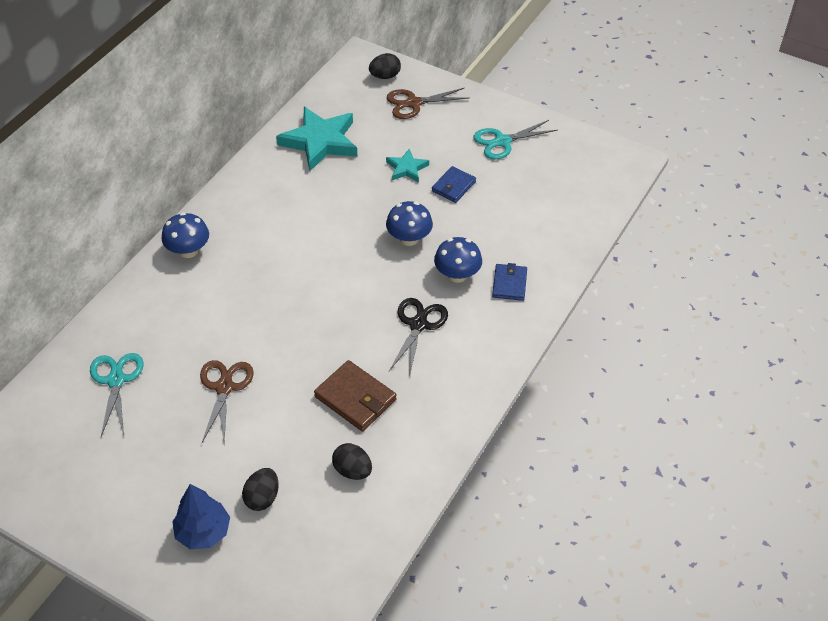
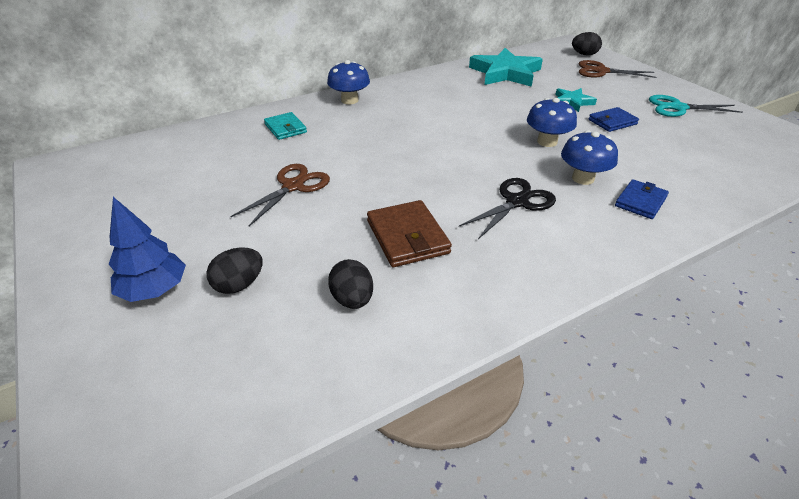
camera: 30 degrees right, 10 degrees down
(116, 380) = (215, 153): turquoise scissors -> none
(156, 318) = (285, 128): none -> turquoise wallet

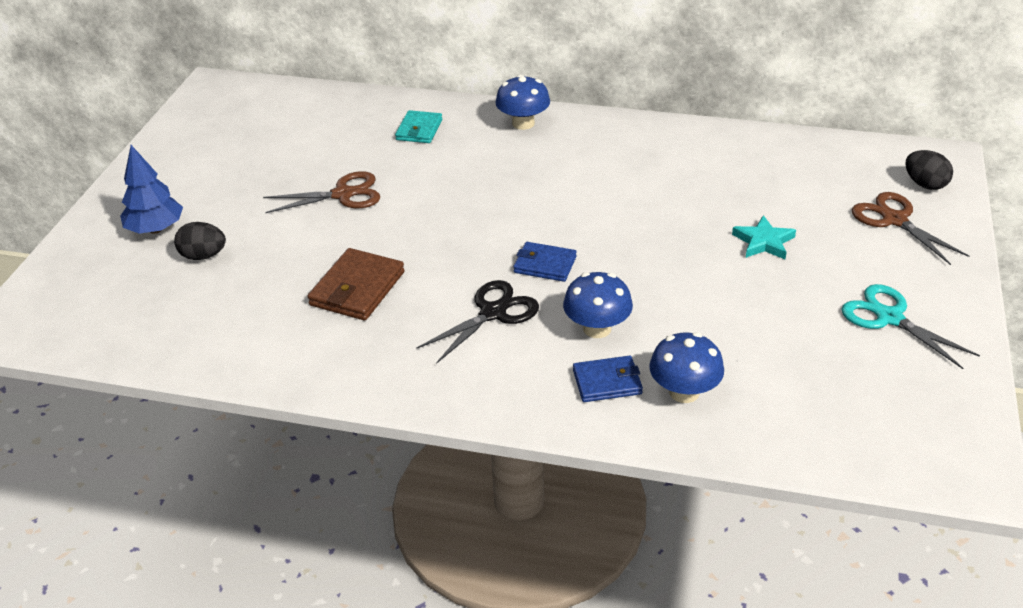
camera: 45 degrees right, 0 degrees up
(352, 299) = (252, 311): black egg -> none
(505, 73) = (757, 164): turquoise star -> none
(517, 202) = (493, 313): black scissors -> black scissors turned 45 degrees counterclockwise
(547, 142) = (637, 272): blue mushroom -> blue mushroom (684, 392)
(612, 122) = (760, 290): blue wallet -> blue wallet (545, 265)

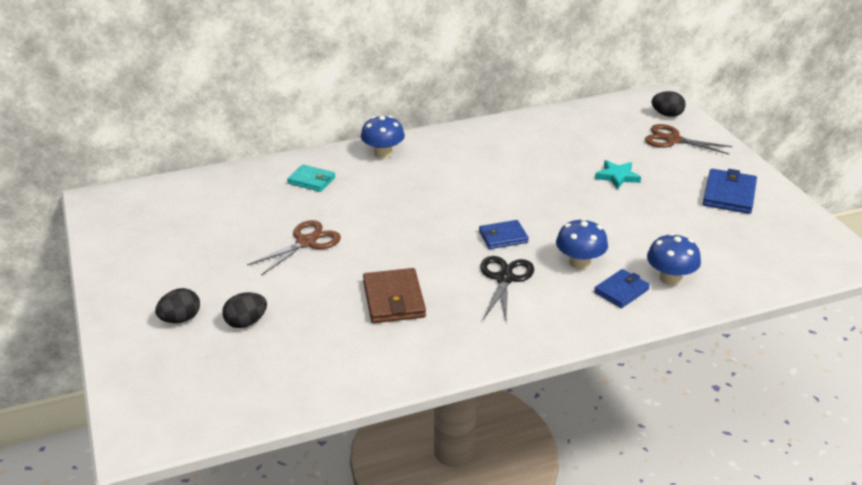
camera: 35 degrees left, 5 degrees down
(155, 229) = (180, 319): blue tree -> black egg
(419, 130) = (311, 180): turquoise wallet -> turquoise wallet turned 45 degrees counterclockwise
(889, 318) = (729, 194): turquoise scissors -> blue wallet

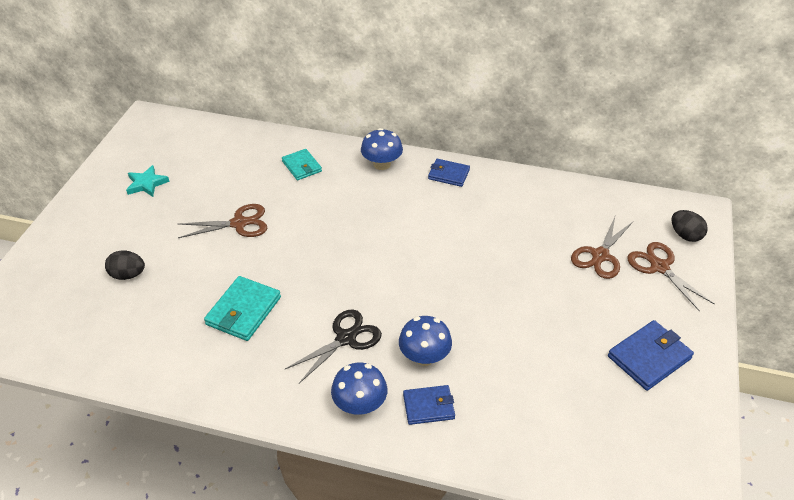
camera: 35 degrees right, 10 degrees up
(180, 319) = (93, 248): black egg -> none
(394, 299) = (243, 311): brown wallet -> turquoise wallet
(503, 237) = (389, 296): blue wallet -> blue wallet (448, 174)
(617, 176) = (558, 282): turquoise star -> turquoise star (146, 184)
(626, 149) = (600, 256): none -> brown scissors
(670, 278) = (487, 418): blue mushroom -> blue mushroom (360, 404)

